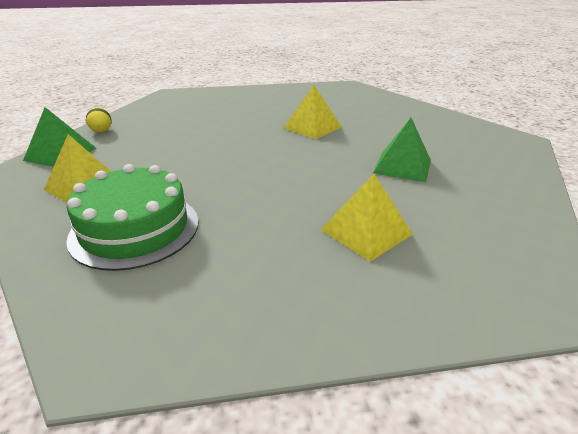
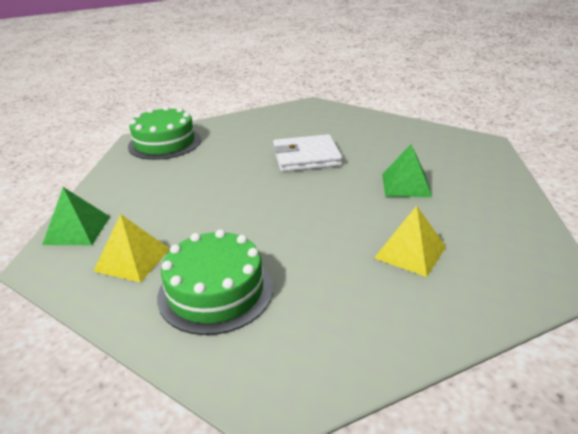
camera: 15 degrees left, 0 degrees up
(101, 130) = (98, 195): yellow egg -> none
(190, 99) = (164, 143): none -> green cake
(312, 127) = (306, 157): yellow pyramid -> white wallet

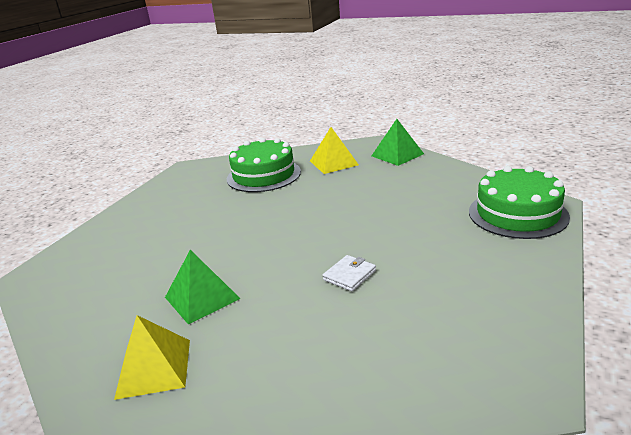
camera: 140 degrees right, 5 degrees down
(306, 157) = (349, 275): white wallet -> white wallet, size x0.50
(410, 252) = (159, 241): yellow pyramid -> yellow pyramid (154, 368)

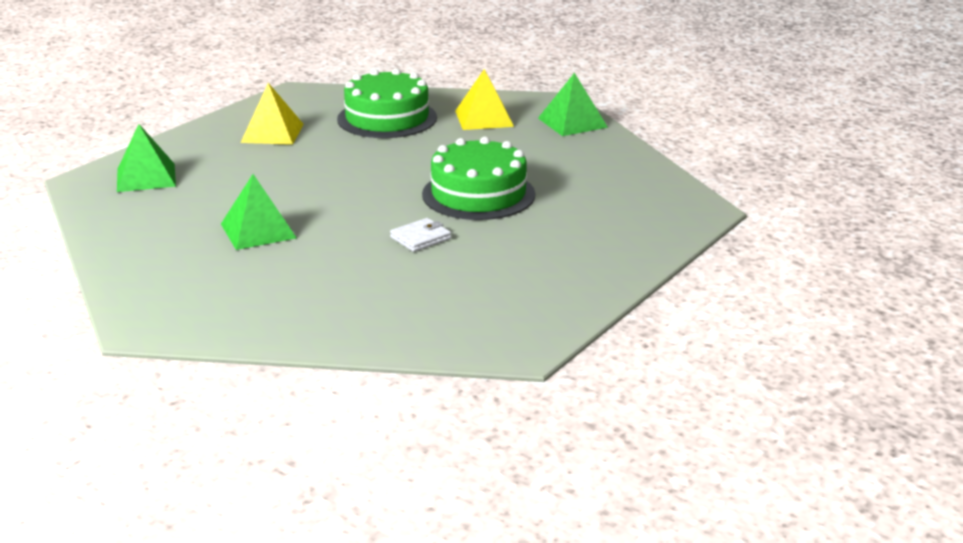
camera: 10 degrees right, 0 degrees up
(85, 262) = (146, 177): none -> green pyramid
(154, 368) = (192, 276): yellow pyramid -> yellow pyramid (272, 133)
(517, 214) = (654, 214): green cake -> green cake (478, 194)

